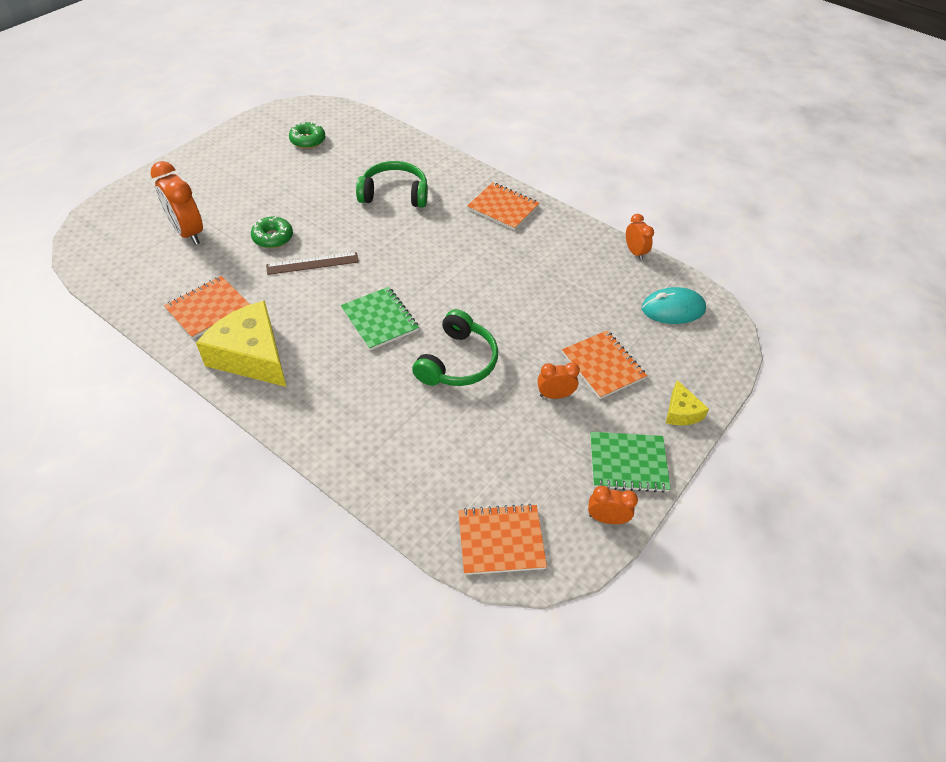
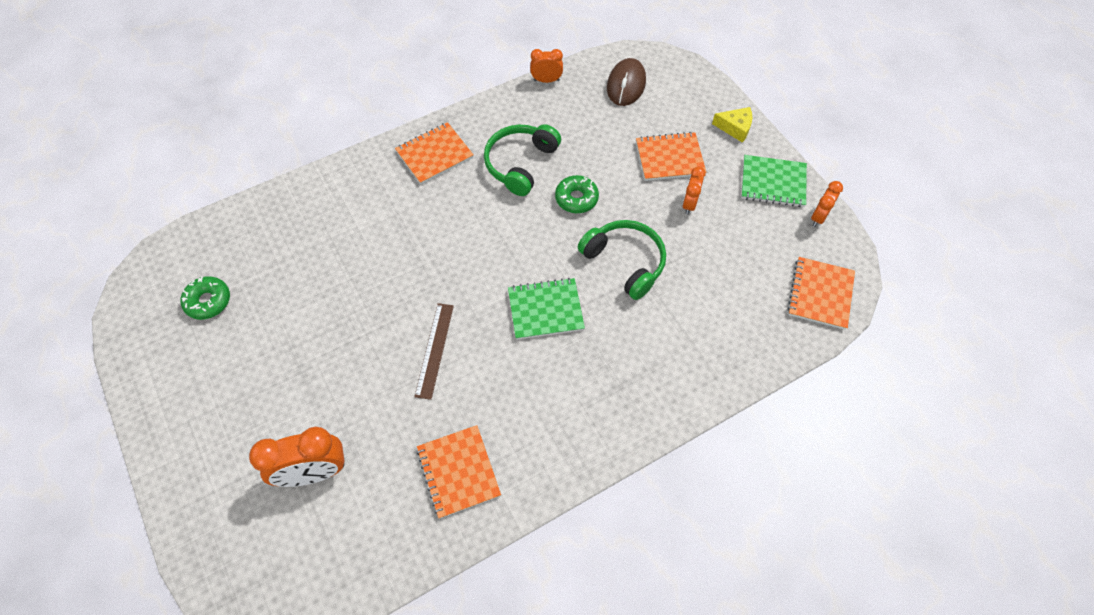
camera: 65 degrees left, 10 degrees up
(251, 356) = (548, 440): yellow cheese -> none
(273, 237) = (371, 380): green donut -> green donut (576, 198)
(394, 194) = (360, 241): green headphones -> green headphones (520, 163)
(628, 463) = (773, 182): green notebook -> green notebook turned 75 degrees clockwise
(673, 309) = (626, 85): turquoise mouse -> brown mouse

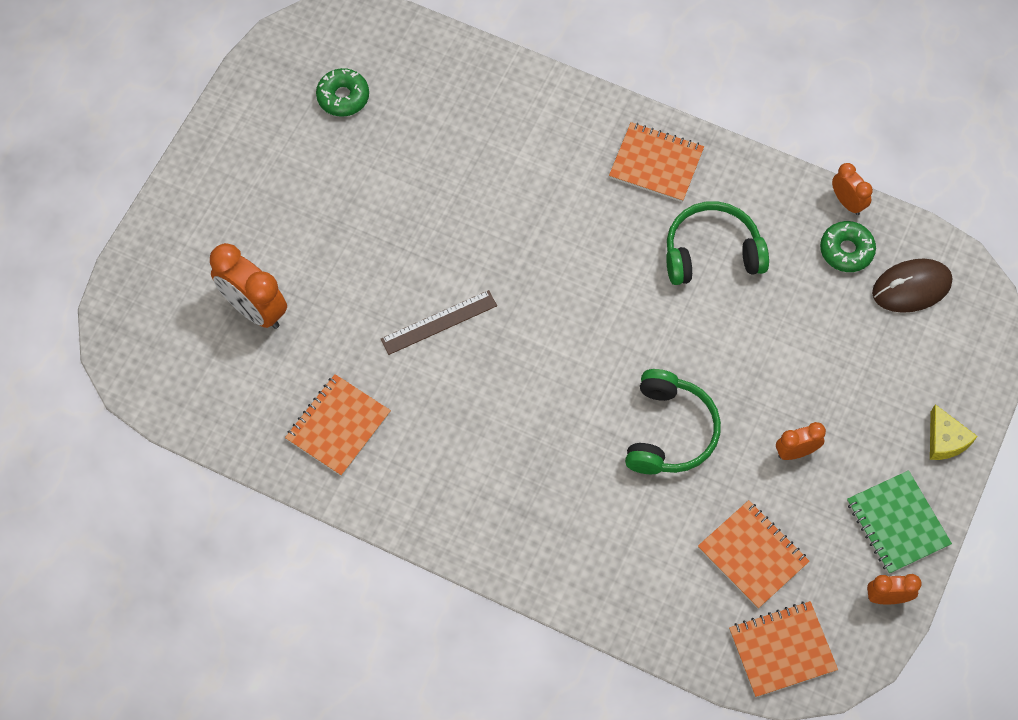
camera: 55 degrees right, 5 degrees up
(545, 310) = (556, 391): green notebook -> none
(576, 198) = (711, 335): green donut -> green donut (846, 250)
(669, 158) = (843, 395): orange notebook -> orange notebook (753, 555)

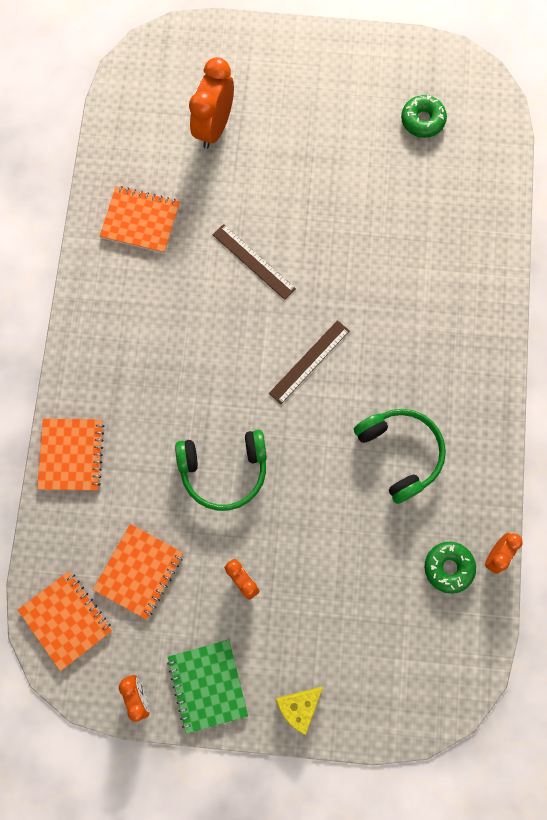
camera: 70 degrees right, 10 degrees up
(578, 305) = (309, 361): none -> brown ruler
(656, 163) = (465, 381): orange notebook -> orange notebook (71, 455)
(897, 523) = (207, 685): green notebook -> green notebook turned 60 degrees counterclockwise
(911, 287) = (435, 636): brown mouse -> none

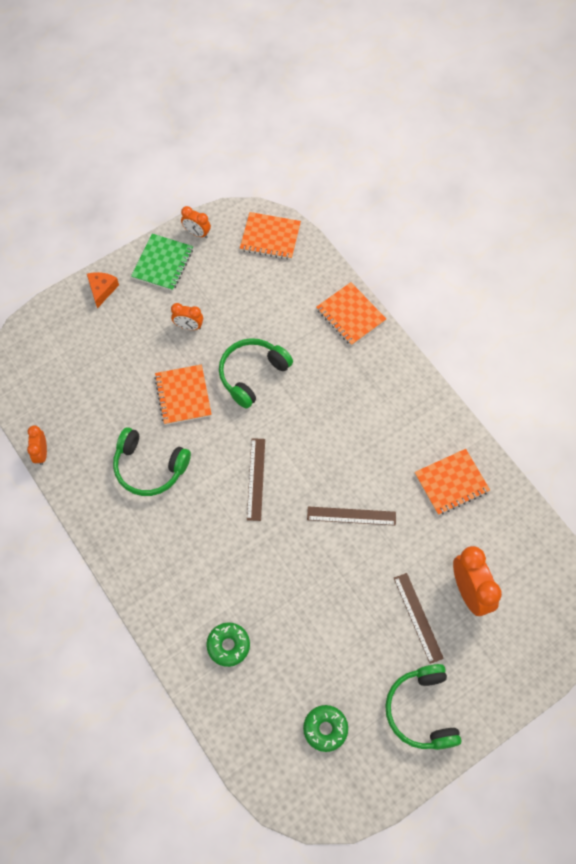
camera: 140 degrees right, 10 degrees down
(139, 571) = (252, 287): orange notebook -> orange notebook (183, 395)
(207, 685) = (163, 263): green notebook -> green notebook turned 75 degrees clockwise
(274, 141) = (418, 617): none -> brown ruler
(299, 707) = (102, 290): yellow cheese -> orange cheese
(336, 77) = (421, 711): none -> green headphones
(448, 567) = (67, 423): green donut -> green donut (228, 645)

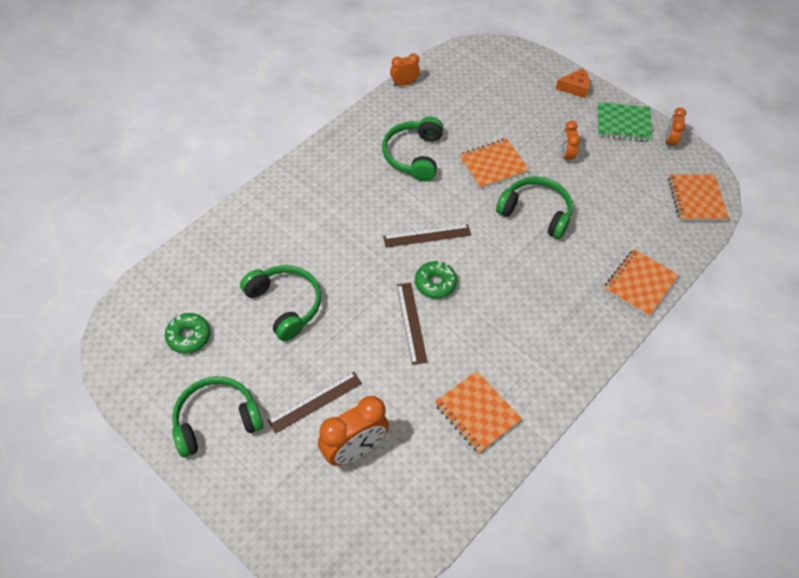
camera: 75 degrees right, 10 degrees down
(228, 645) = (258, 245): green donut -> green donut (435, 283)
(307, 628) = (285, 304): none -> green headphones

